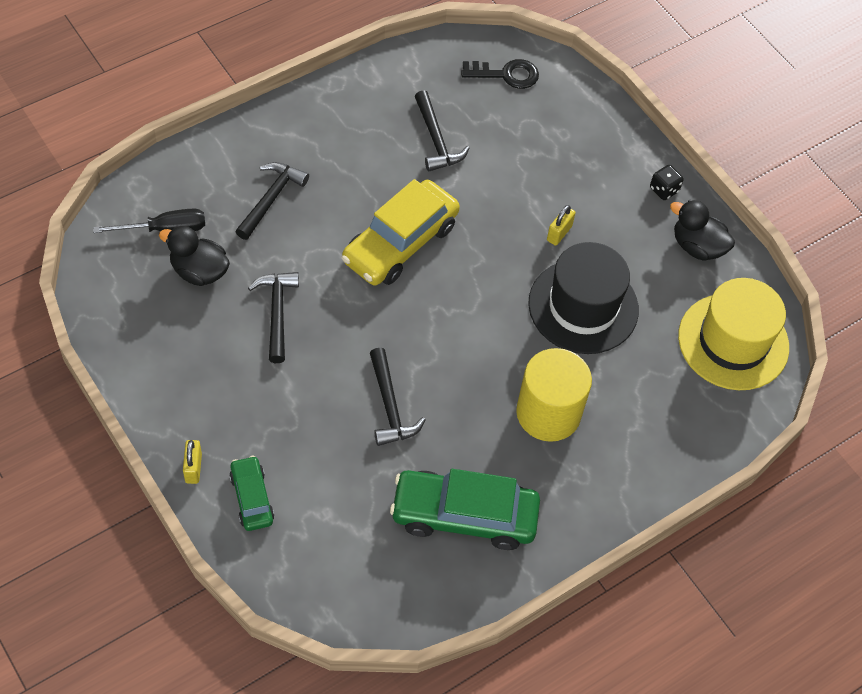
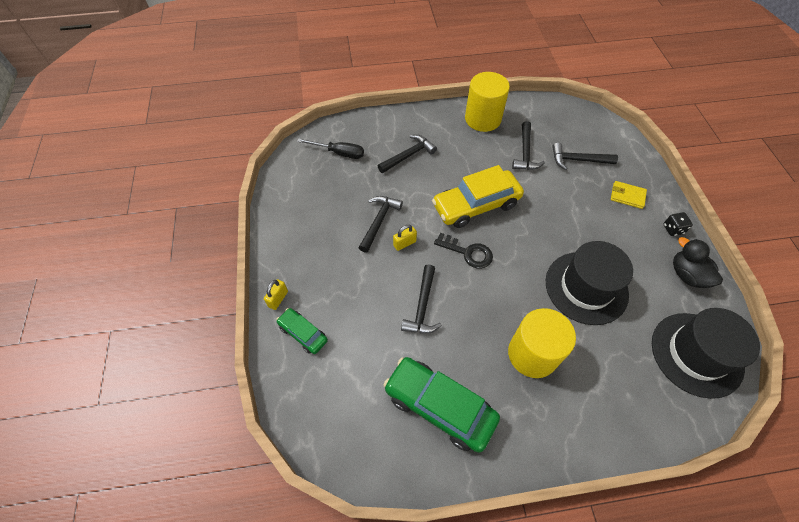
camera: 30 degrees right, 0 degrees up
(199, 271) = (346, 182): black duck -> none
(252, 498) = (303, 333): green car -> green car turned 60 degrees counterclockwise
(354, 104) = (483, 119): none -> yellow cylinder
(506, 74) = (586, 129): black key -> black key (468, 253)
(512, 128) = (578, 160): none -> black hammer
(559, 233) = (586, 233): yellow padlock -> yellow padlock (404, 243)
(594, 161) = (627, 196): none -> yellow wallet
(733, 341) = (696, 354): yellow hat -> black hat

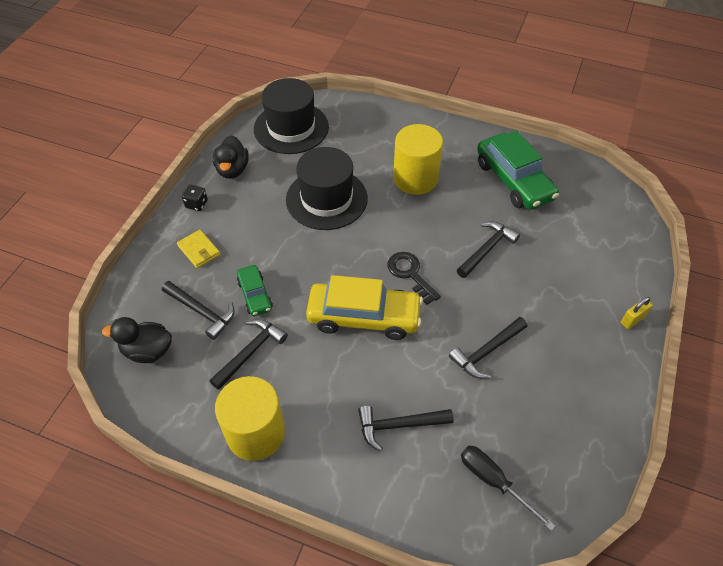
camera: 150 degrees left, 5 degrees down
(303, 333) = (614, 277): green car -> green car (255, 295)
(404, 243) = (471, 313): yellow padlock -> none
(582, 127) = (148, 351): none -> black duck

